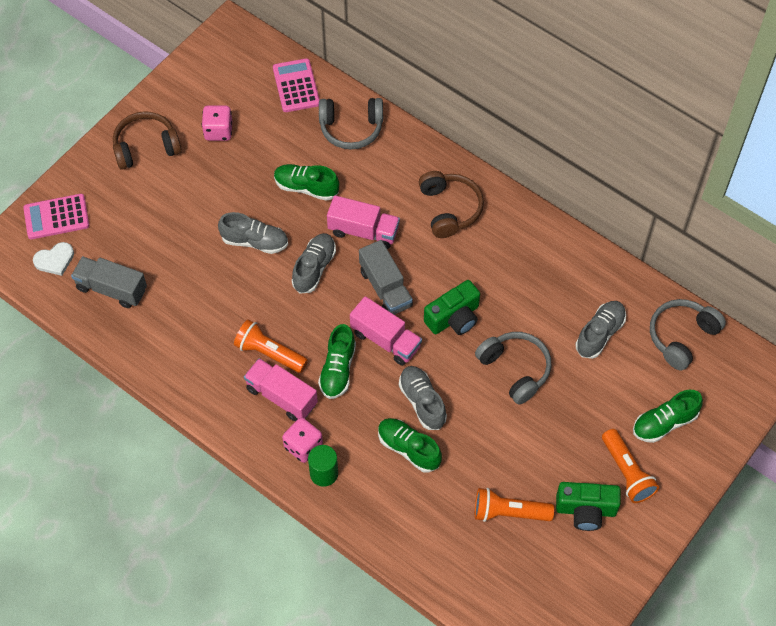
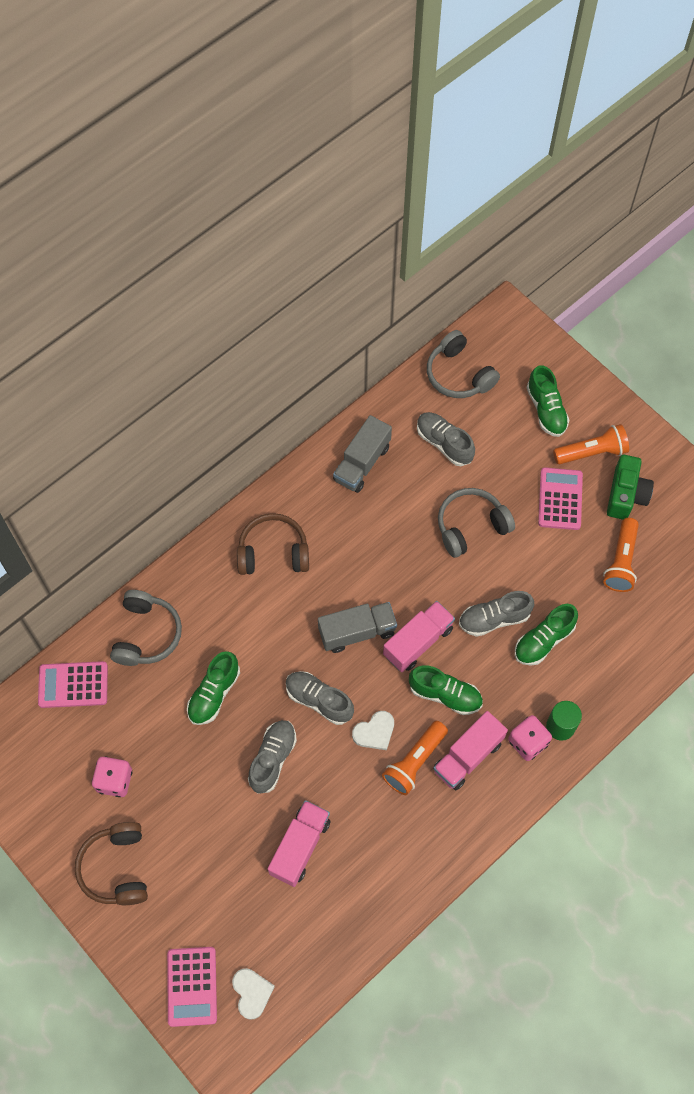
camera: 80 degrees left, 5 degrees up
(111, 289) = (303, 927): grey truck -> grey truck (362, 463)
(292, 317) = (374, 732): none -> white heart
(363, 231) = (283, 643): pink truck -> pink truck (300, 847)
(454, 318) = (403, 572): green camera -> none
(565, 447) = (560, 499): none -> pink calculator

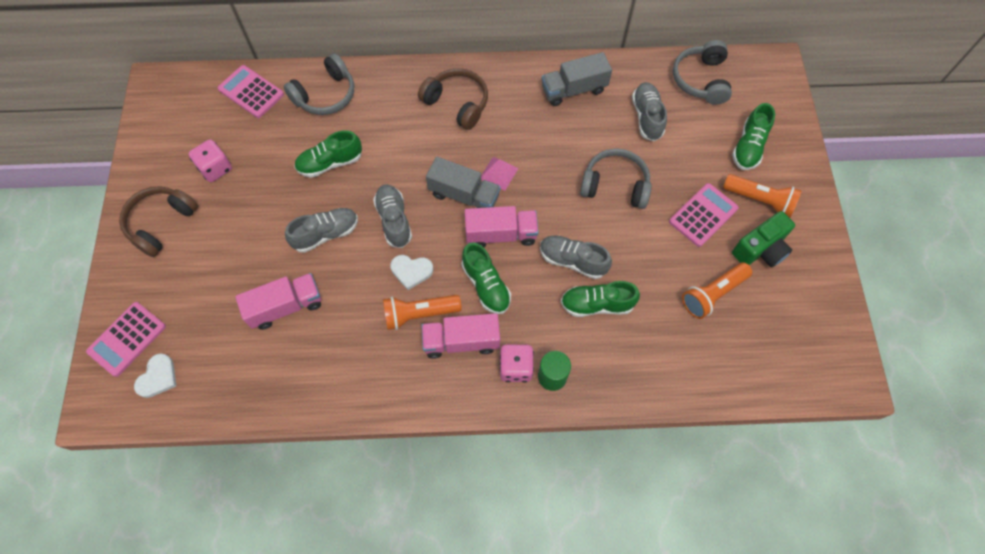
camera: 40 degrees right, 0 degrees up
(367, 589) = (498, 173): none -> pink pyramid

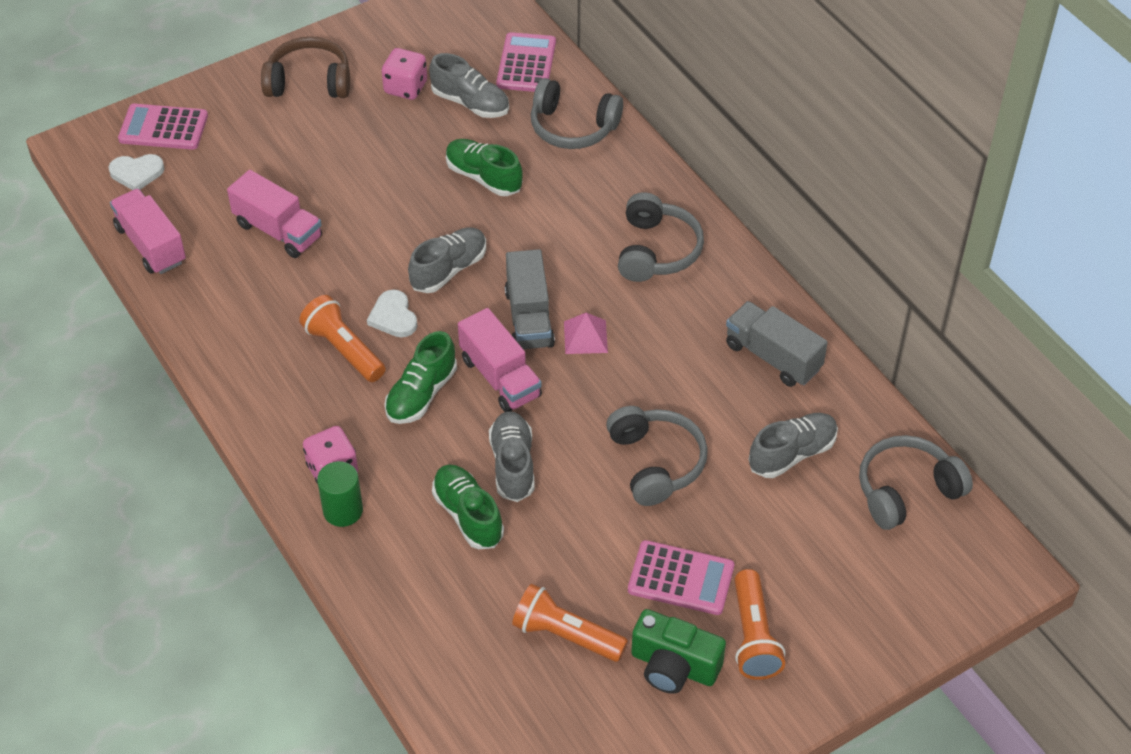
camera: 60 degrees right, 15 degrees down
(326, 234) = (389, 219): grey shoe -> grey shoe (470, 103)
(457, 103) = (656, 250): brown headphones -> grey headphones
(461, 341) = (334, 404): pink truck -> pink truck (151, 245)
(748, 147) = (834, 590): green shoe -> none

